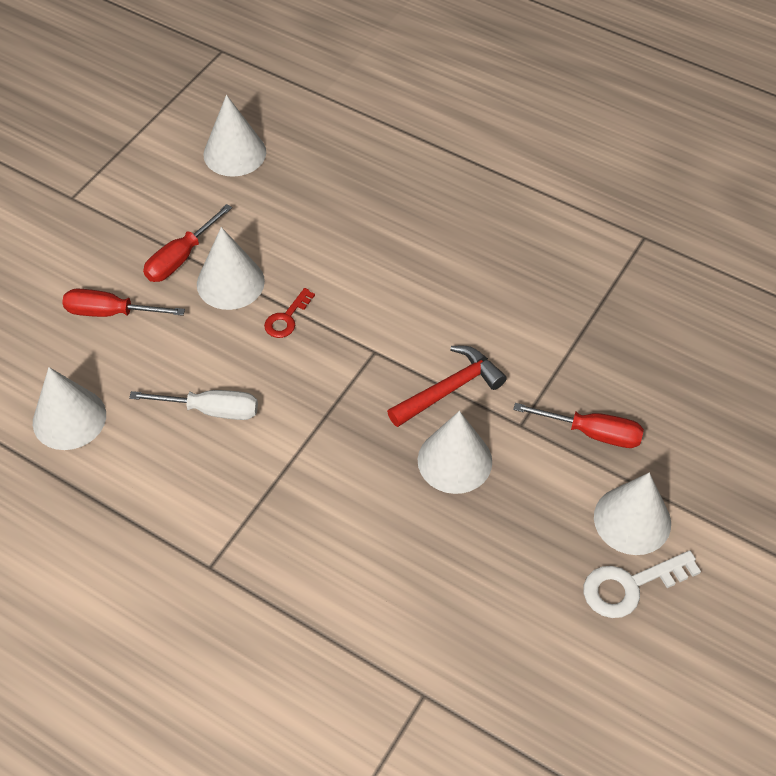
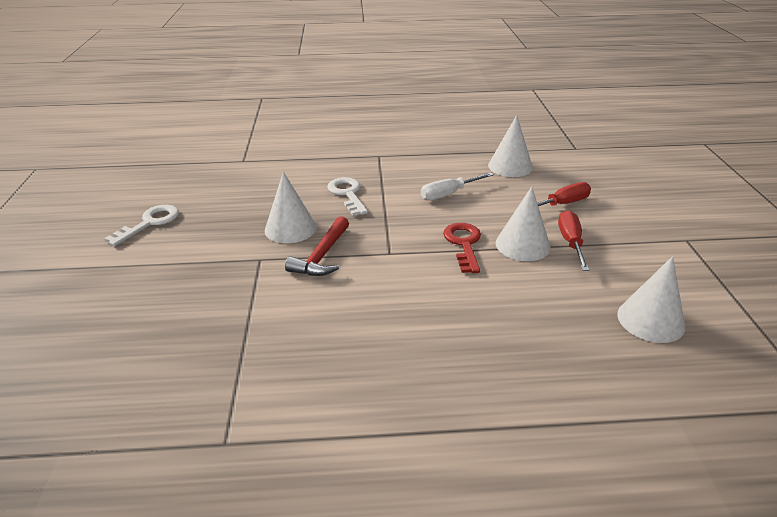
camera: 145 degrees right, 20 degrees down
(286, 318) = (463, 244): red key -> red key, size x1.59
(334, 491) = (347, 194): none -> white key
(593, 433) = (205, 275): red screwdriver -> none
(632, 520) = (158, 247): white cone -> none

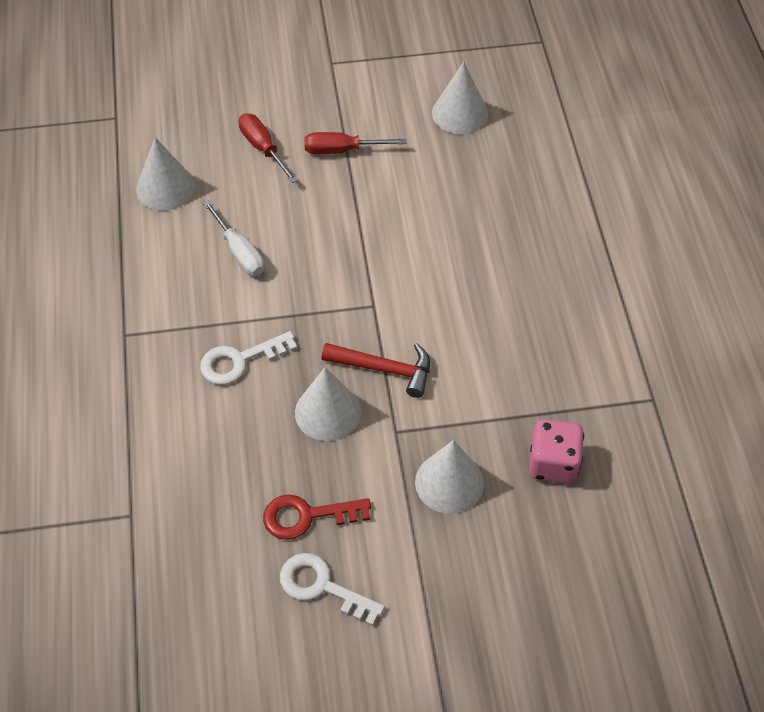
camera: 95 degrees left, 20 degrees up
(185, 348) = (553, 463): none -> pink dice
(463, 244) = (351, 239): red key -> red key (307, 516)
(522, 245) = (349, 189): white cone -> white cone (449, 482)

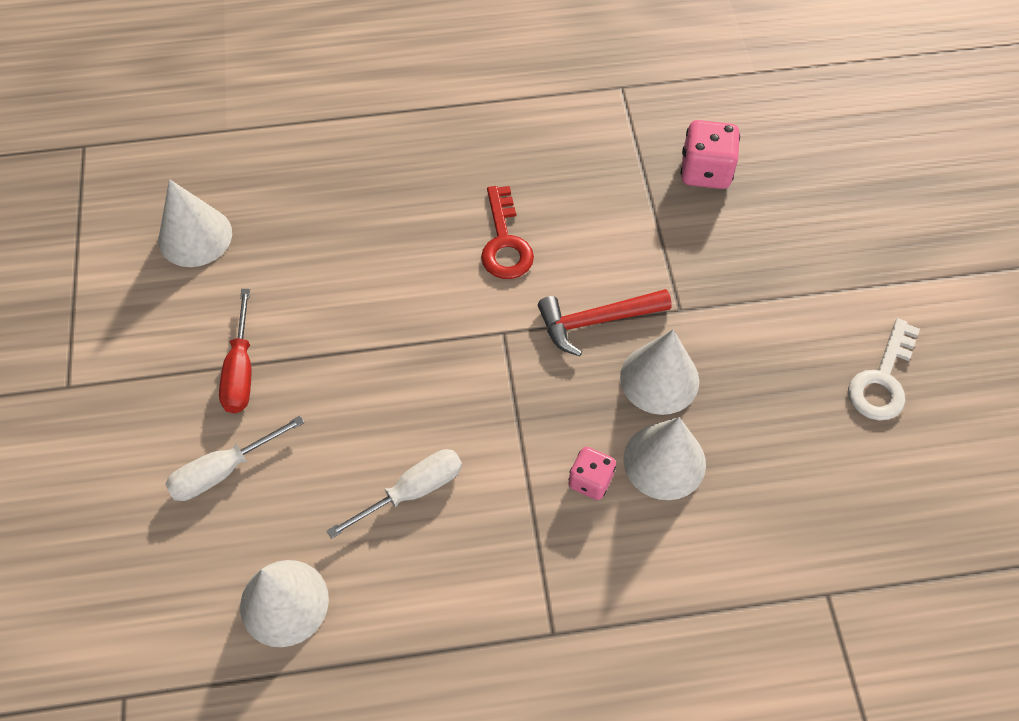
camera: 90 degrees left, 5 degrees up
(240, 361) = (590, 480): white key -> pink dice
(262, 148) = (222, 471): red screwdriver -> white screwdriver
(307, 516) = (799, 397): red key -> red key (505, 242)
(384, 369) = (596, 321): red hammer -> red hammer turned 120 degrees counterclockwise
(449, 482) = (739, 261): white cone -> white cone (664, 461)

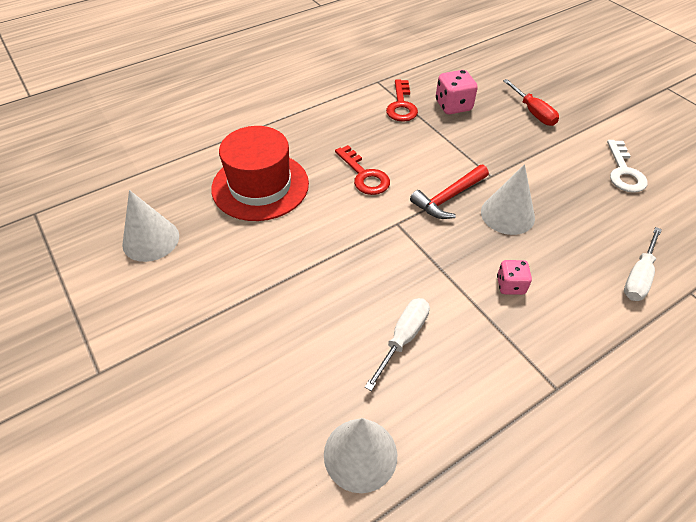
camera: 25 degrees left, 10 degrees down
(222, 471) = (257, 382): white screwdriver -> white screwdriver (638, 277)
(241, 371) = (233, 310): red screwdriver -> red screwdriver (533, 113)
(362, 207) = (260, 186): none -> red hat
(629, 143) = (401, 105): none -> red key
(664, 461) = (544, 257): white cone -> none

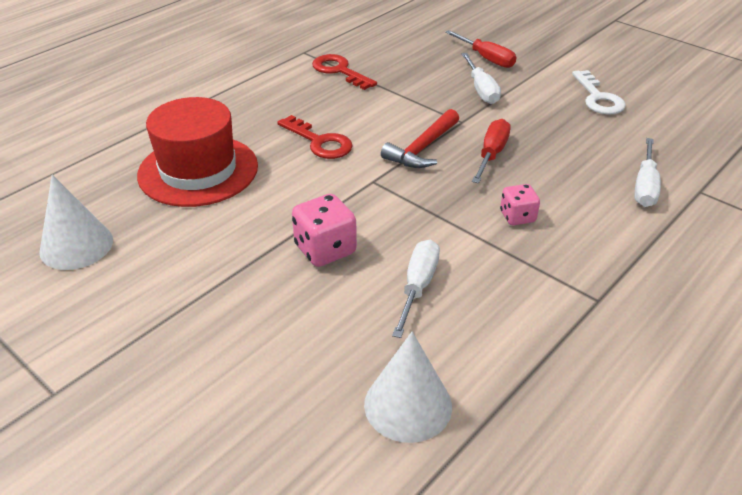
camera: 15 degrees left, 10 degrees down
(401, 105) = (339, 71): red key -> red key turned 150 degrees clockwise
(453, 106) = (398, 64): pink dice -> pink dice (325, 250)
(507, 214) = (491, 154): white cone -> red screwdriver
(518, 145) = (481, 90): none -> white screwdriver

